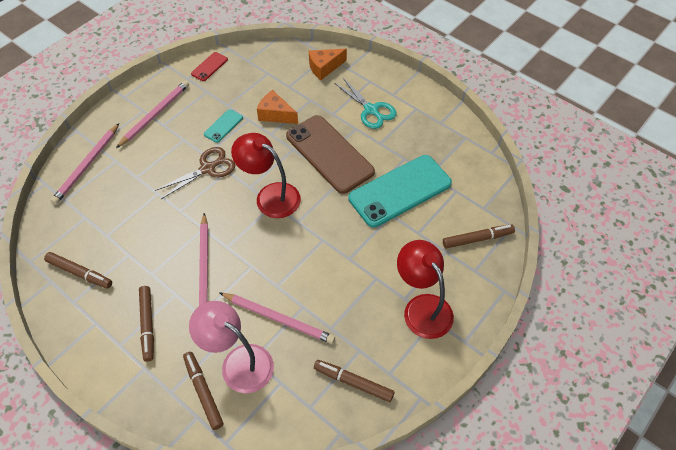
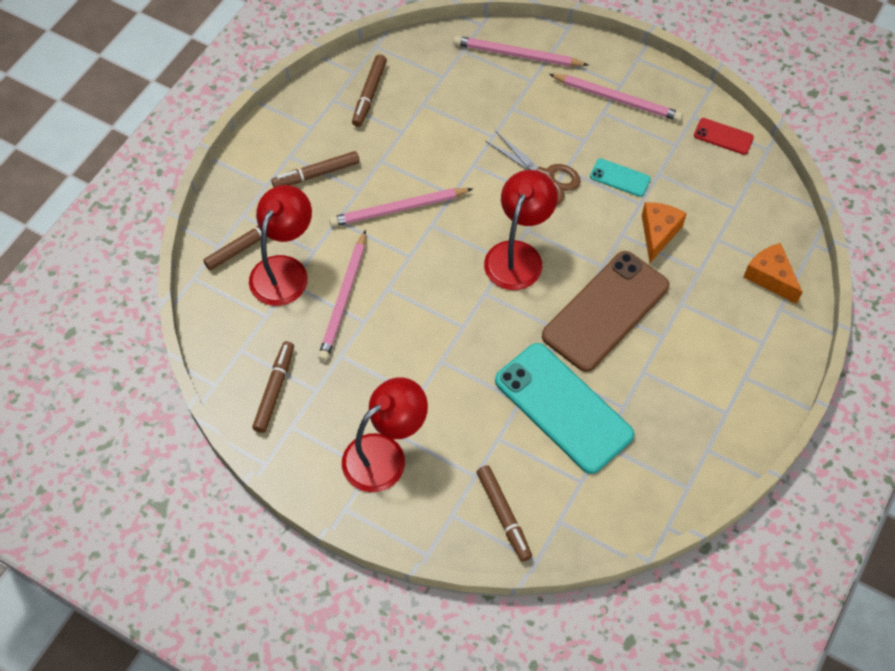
camera: 80 degrees right, 5 degrees up
(238, 362) = (284, 270): pink lamp -> red lamp
(371, 110) = (703, 352): turquoise scissors -> none

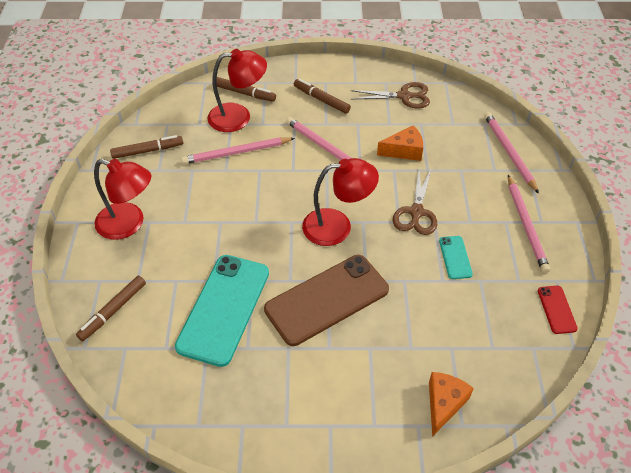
camera: 60 degrees right, 10 degrees down
(369, 94) = (404, 96): brown marker -> brown scissors
(605, 311) = (327, 299): brown phone -> brown phone turned 45 degrees counterclockwise
(658, 233) = (424, 304): orange cheese -> orange cheese (404, 151)

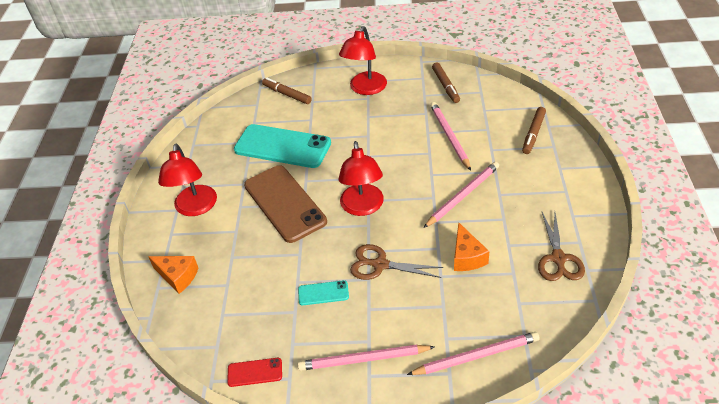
camera: 95 degrees right, 5 degrees down
(238, 117) = (498, 133): red lamp -> red lamp (195, 208)
(321, 100) = (536, 189): brown marker -> none

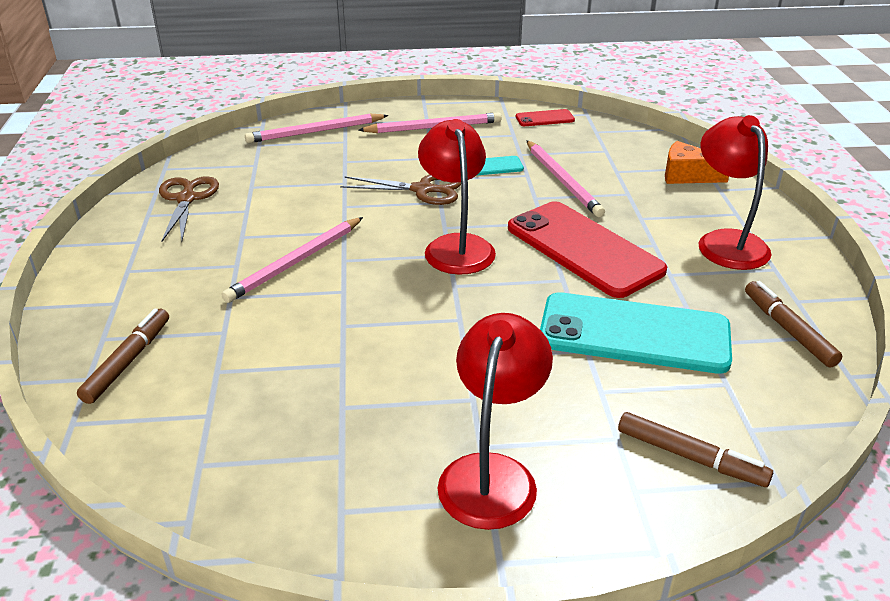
camera: 170 degrees right, 10 degrees down
(284, 203) = (584, 249): brown phone -> red phone
(446, 86) = (283, 482): brown marker -> brown marker (788, 330)
(449, 136) = (299, 355): pink pencil -> pink pencil (562, 181)
(467, 257) = (306, 198): orange cheese -> none

